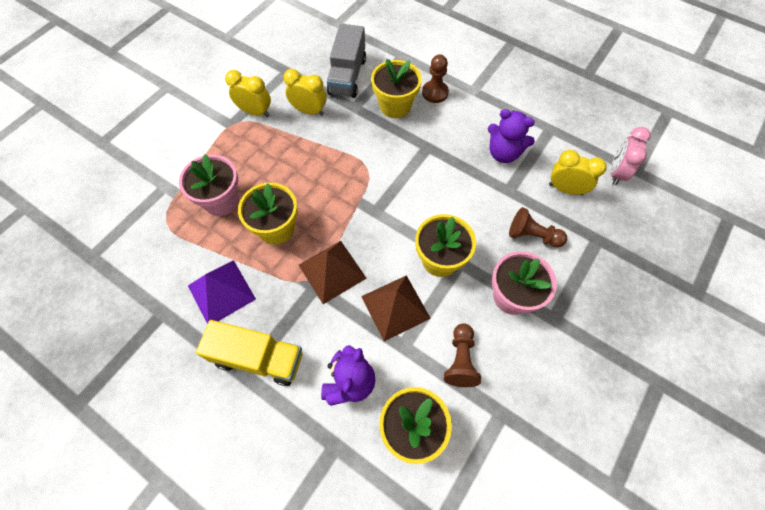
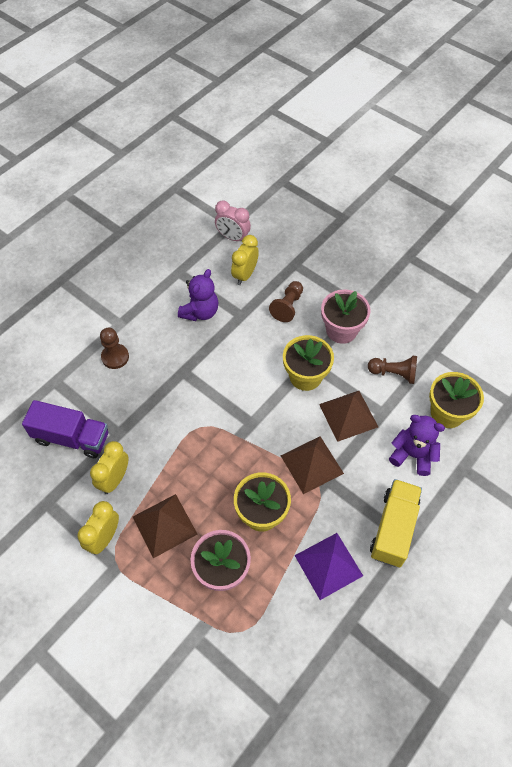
camera: 85 degrees left, 5 degrees down
(266, 152) = (164, 525): none -> brown pyramid
(347, 76) = (72, 438): grey truck -> purple truck
(395, 106) = (125, 394): yellow flower pot -> none

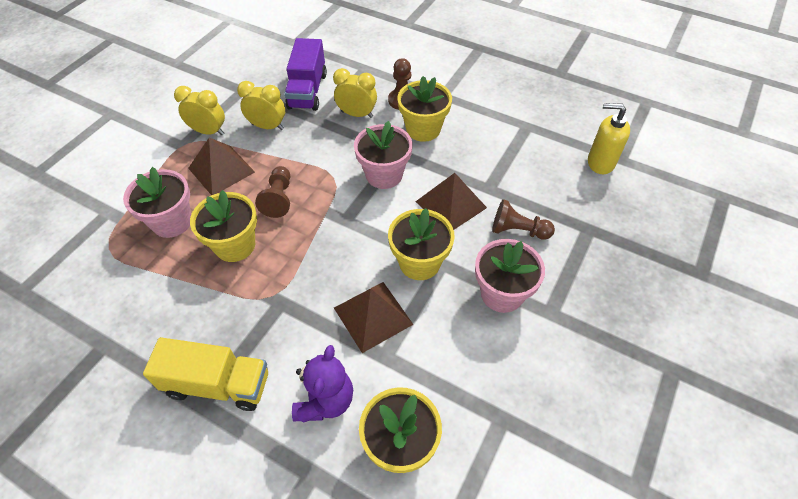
camera: 80 degrees right, 5 degrees down
(159, 347) = (423, 129): none -> yellow flower pot
(200, 312) = (479, 152): purple teddy bear -> none
(207, 386) = (384, 175): none -> pink flower pot
(233, 237) = (600, 163): pink clock -> yellow soap dispenser
(245, 275) = (548, 182): yellow clock -> yellow clock (357, 114)
(312, 464) = (299, 284): brown pyramid -> brown pyramid (451, 204)
(328, 565) = (173, 317): purple pyramid -> none
(393, 373) = (450, 365): brown pawn -> brown pawn (279, 199)

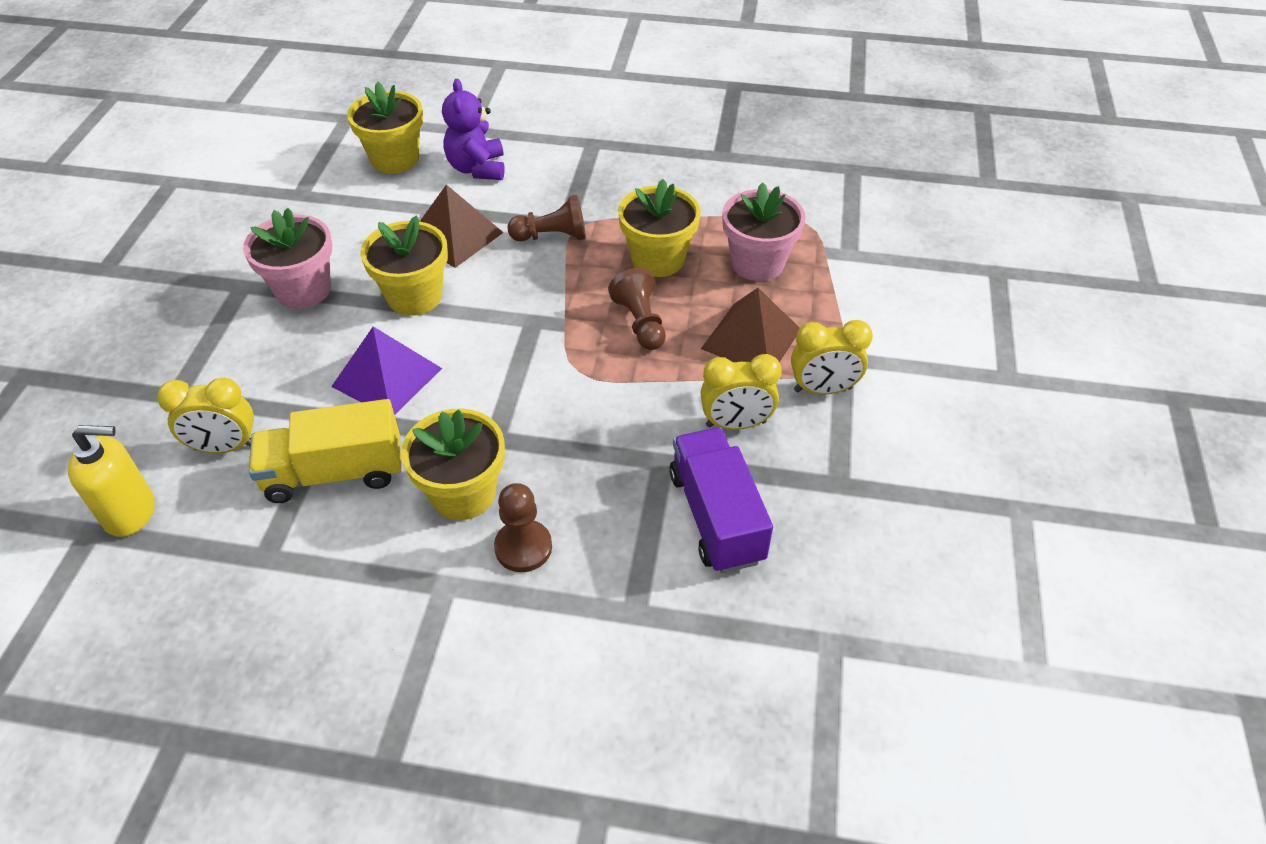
camera: 160 degrees right, 5 degrees down
(218, 384) = (587, 156): yellow truck -> yellow truck (334, 473)
(357, 114) = (596, 491): yellow clock -> yellow clock (225, 447)
(384, 175) = (503, 394): pink flower pot -> none
(451, 204) = (387, 377): brown pyramid -> purple pyramid
(518, 230) = (282, 366): brown pawn -> brown pawn (552, 236)

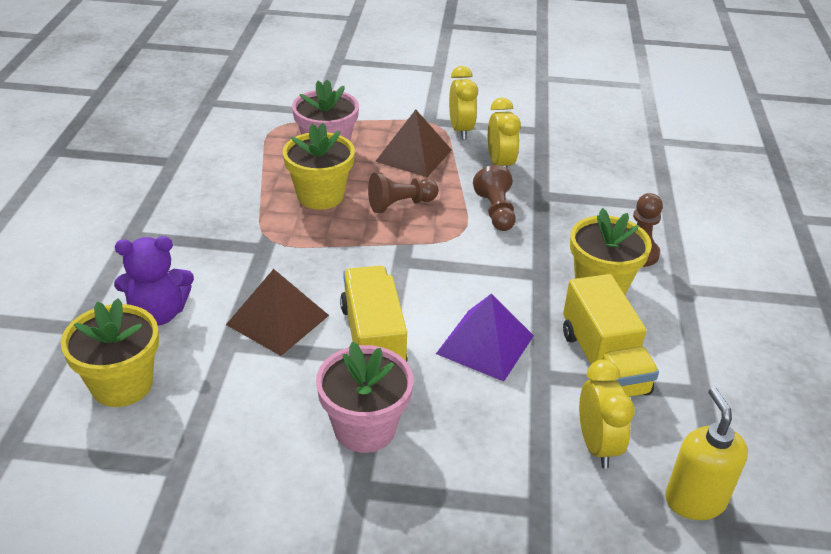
camera: 95 degrees left, 10 degrees down
(414, 296) = (373, 339): yellow flower pot -> yellow truck
(552, 236) = (284, 255): brown pawn -> brown pawn (496, 211)
(716, 517) = (582, 174): purple truck -> none

